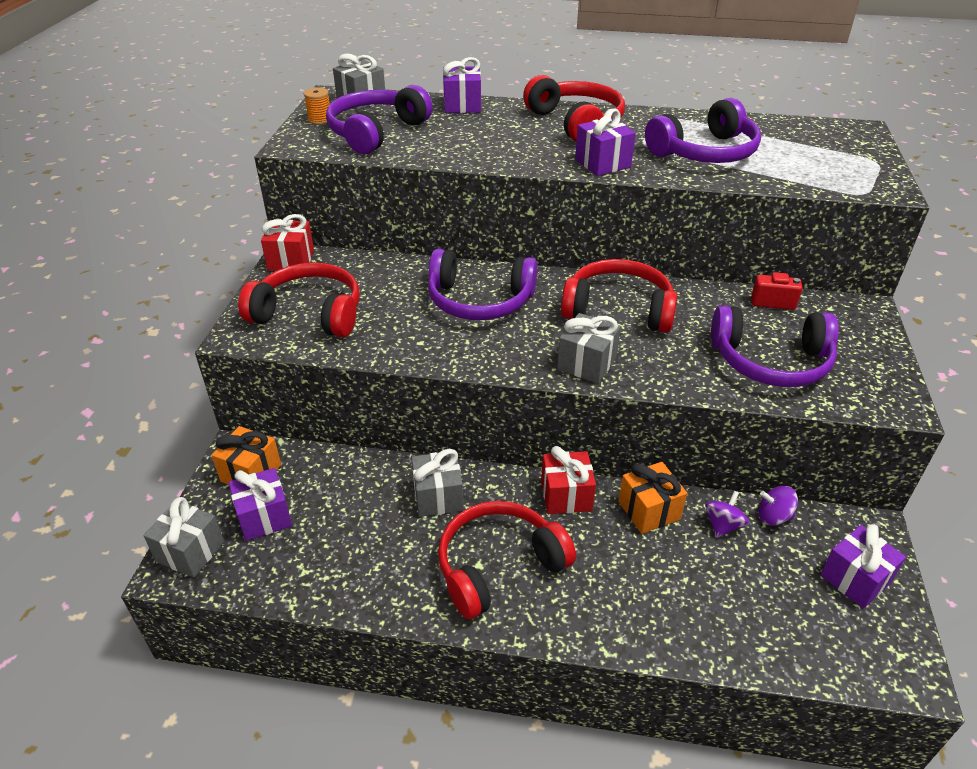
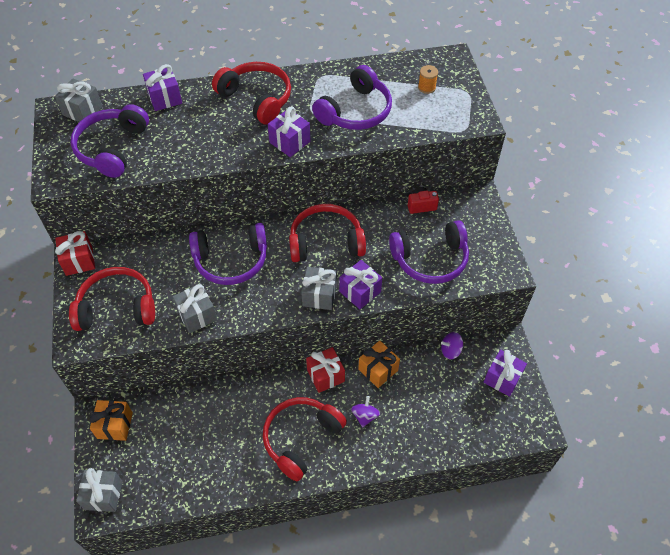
camera: 20 degrees left, 15 degrees up
(264, 517) = (140, 454): purple gift -> purple gift (360, 291)
(320, 120) = (61, 144): orange spool -> orange spool (426, 87)
(438, 496) = (246, 402): grey gift -> grey gift (197, 315)
(723, 525) = (423, 366): purple spinning top -> purple spinning top (365, 416)

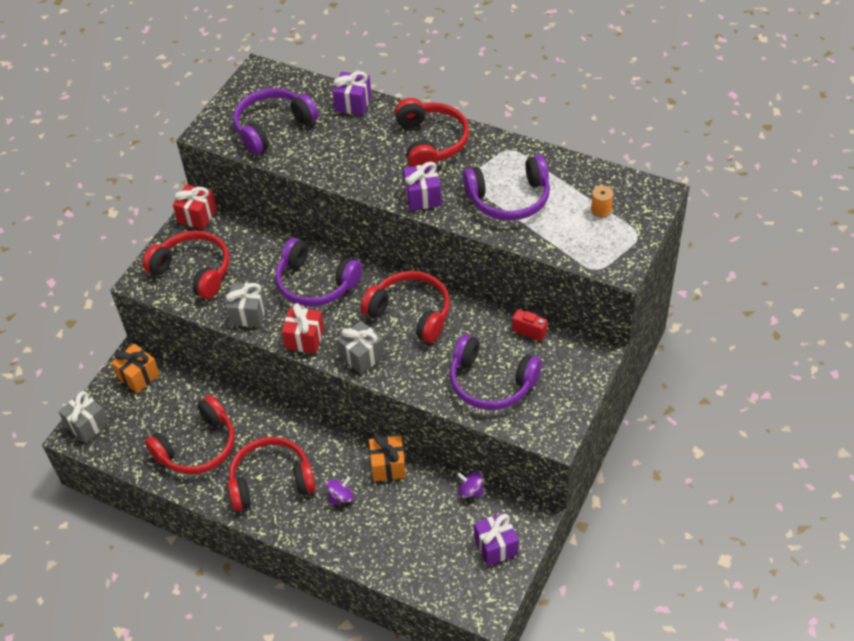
camera: 40 degrees right, 5 degrees down
(82, 111) = (277, 82): grey gift -> none
(218, 451) = (197, 447): none -> red headphones
(325, 375) = (338, 442): red gift -> red gift (305, 339)
(360, 291) = (400, 373): purple gift -> none

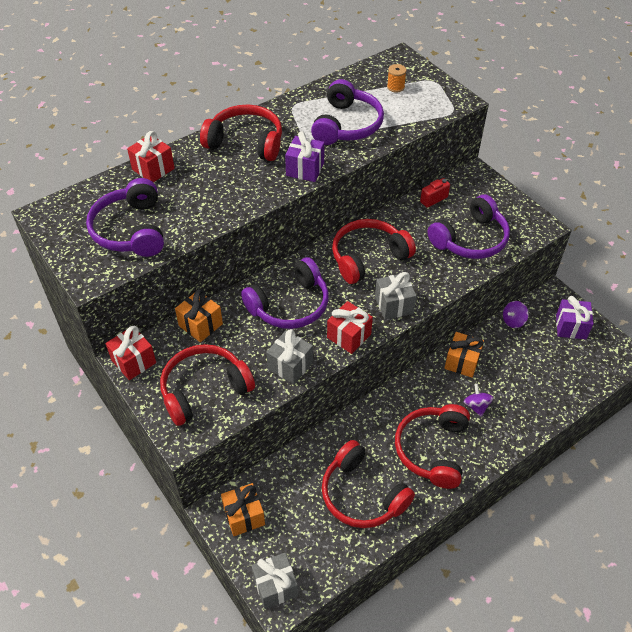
camera: 65 degrees left, 0 degrees up
(197, 447) = (362, 494): red headphones -> red headphones turned 150 degrees clockwise
(258, 236) = (200, 325): none -> orange gift
(353, 103) = (153, 169): purple gift -> red gift

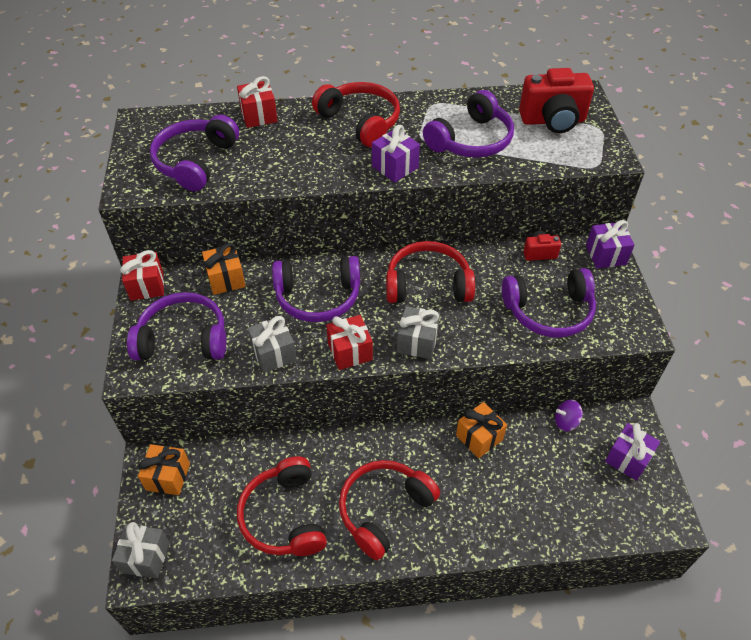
camera: 30 degrees right, 0 degrees up
(204, 389) = (183, 339): red headphones -> purple headphones
(395, 87) = (553, 121): orange spool -> red camera
(476, 406) = (461, 489): purple spinning top -> none
(479, 180) = (605, 255): none -> purple gift

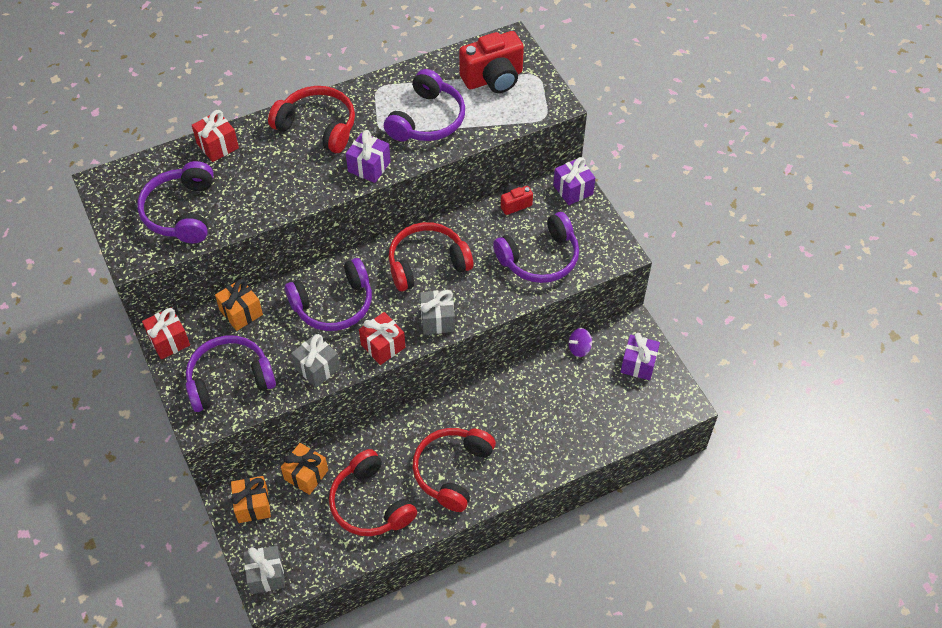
camera: 20 degrees left, 5 degrees up
(479, 437) = (511, 385): orange gift -> orange gift (306, 475)

